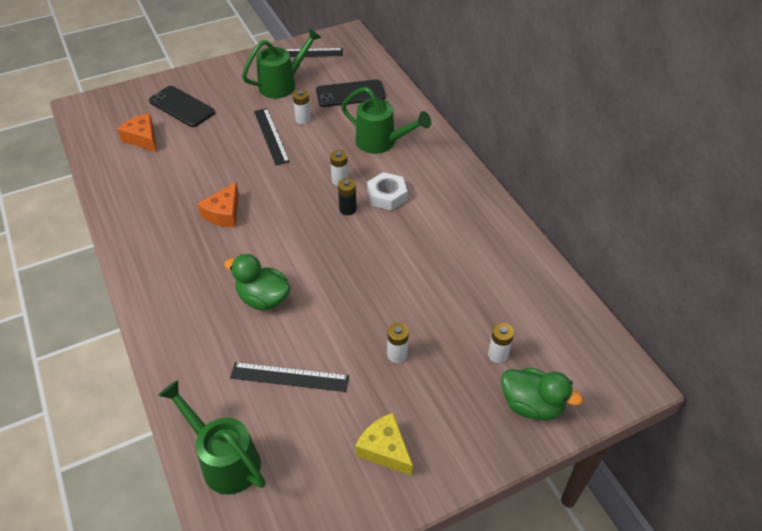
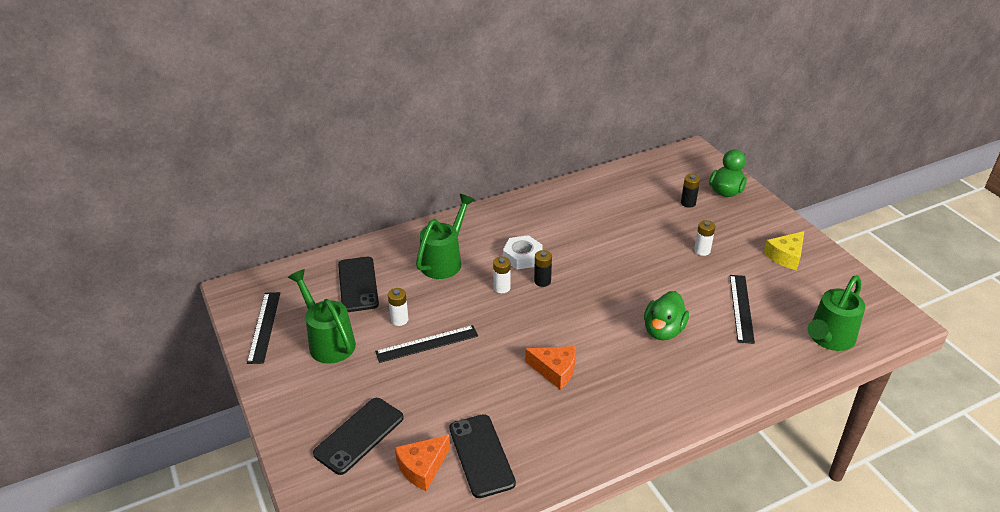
camera: 90 degrees left, 10 degrees down
(143, 168) = (481, 455): none -> black phone
(498, 354) = (688, 203): white battery -> black battery

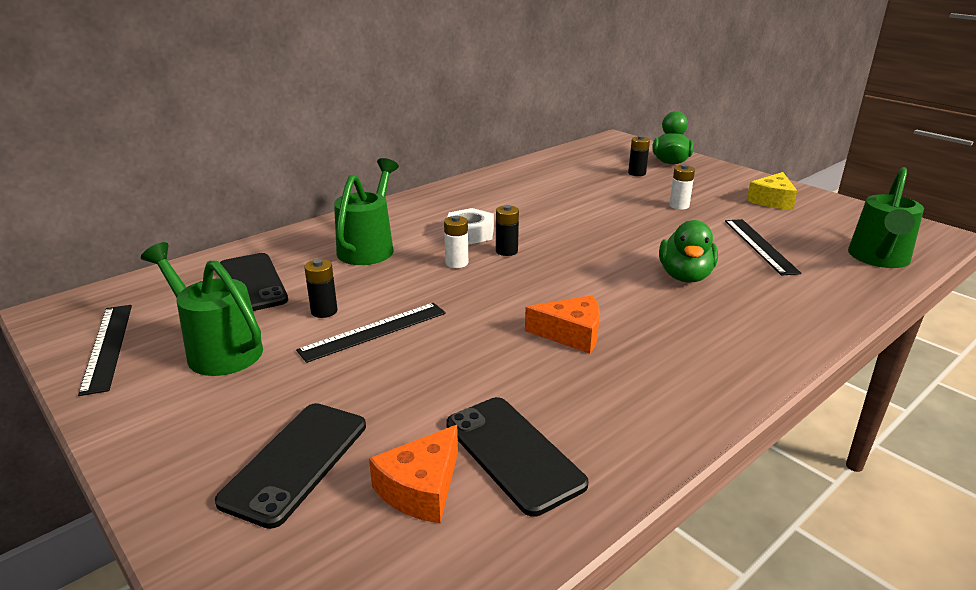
camera: 15 degrees left, 10 degrees down
(399, 320) = (324, 311): white battery -> black battery

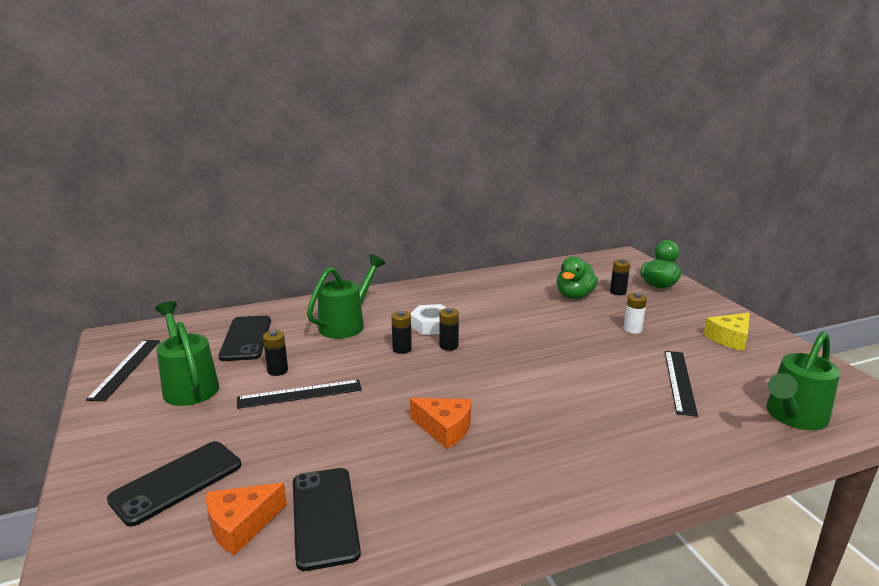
camera: 20 degrees right, 5 degrees down
(456, 263) = (402, 349): white battery -> black battery
(685, 276) = (583, 397): green duck -> green duck (574, 296)

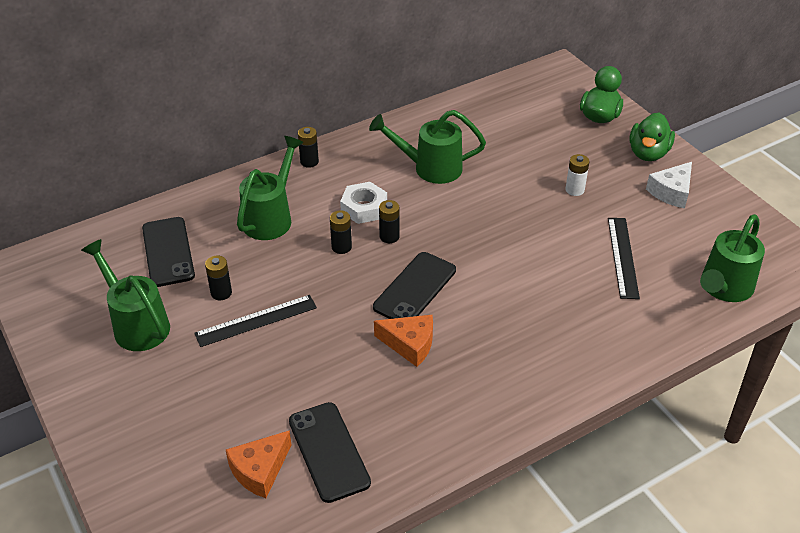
camera: 10 degrees left, 20 degrees up
(126, 368) = (57, 310): black ruler -> none
(177, 482) = (182, 437): black phone -> black phone (415, 289)
(499, 305) = (430, 168): none -> green watering can
(574, 296) = (510, 144): green duck -> green duck (648, 153)
(618, 292) = (556, 132): black battery -> black battery (309, 162)
(729, 338) = (671, 192): yellow cheese -> white cheese

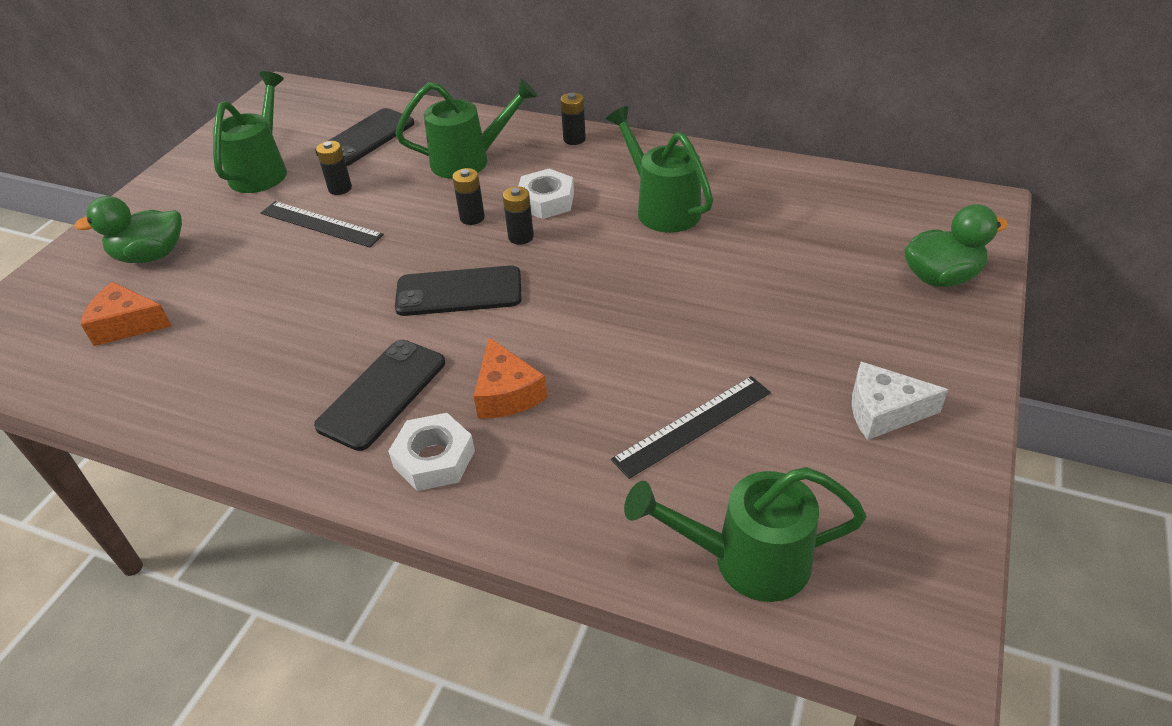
camera: 55 degrees right, 0 degrees up
(328, 451) = (177, 353): black phone -> black phone (382, 394)
(410, 344) = (371, 330): orange cheese -> orange cheese (507, 393)
(556, 366) = (434, 459): none -> white nut
(574, 190) = (768, 324): white battery -> none
(648, 153) = (932, 352): green duck -> green duck (150, 255)

